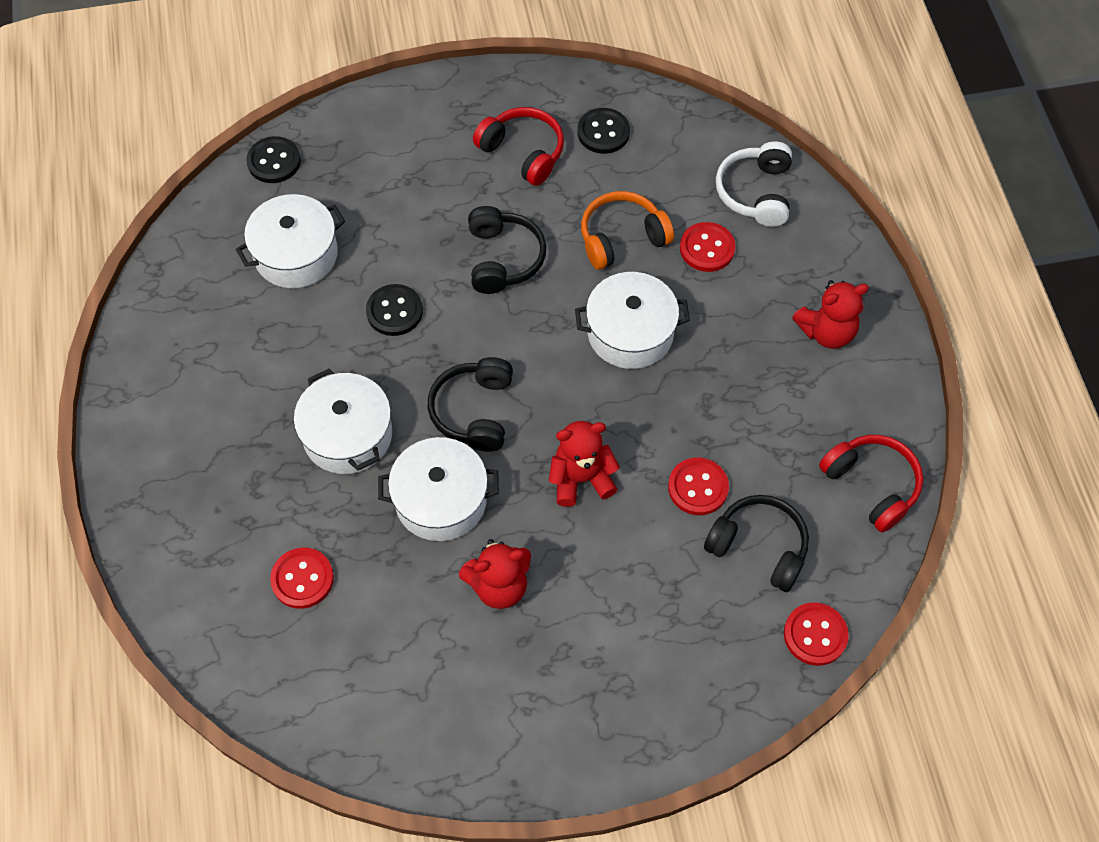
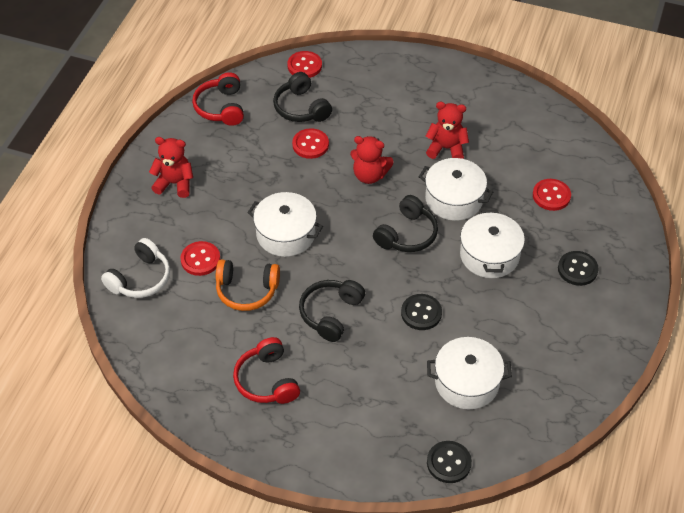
camera: 150 degrees left, 10 degrees down
(603, 132) = (202, 367): black button -> black button (577, 269)

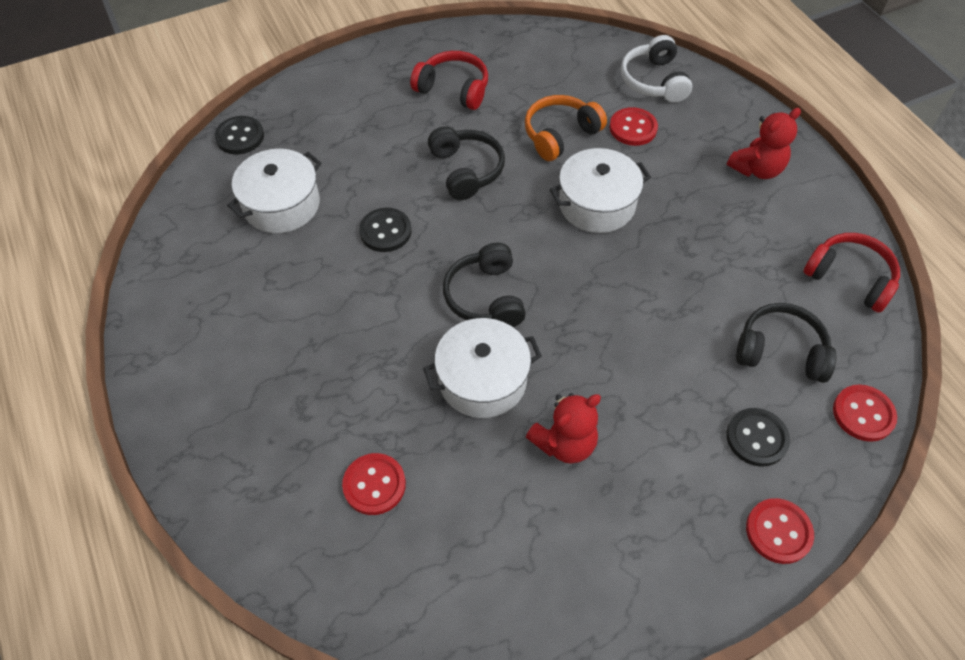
camera: 135 degrees right, 5 degrees up
(310, 145) = (706, 314): red button -> red button (778, 531)
(369, 175) = (602, 331): red teddy bear -> none
(489, 255) = (376, 343): white pot -> none
(577, 269) = (262, 406): black button -> black button (756, 438)

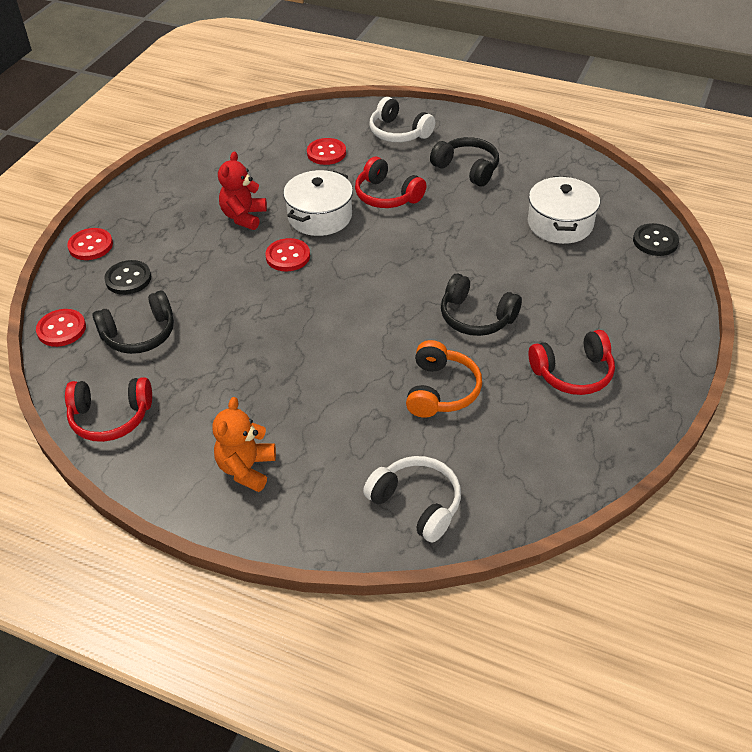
camera: 140 degrees right, 10 degrees down
(256, 453) = (398, 132): none -> white headphones
(385, 231) = (475, 249): black button -> none
(386, 357) = (387, 196): none -> red headphones
(485, 297) = (365, 253): black headphones -> black headphones (467, 169)
(596, 204) = (354, 353): white pot -> none
(633, 128) = (388, 437): red button -> red button (288, 256)
(757, 169) = (246, 468): red teddy bear -> orange teddy bear

